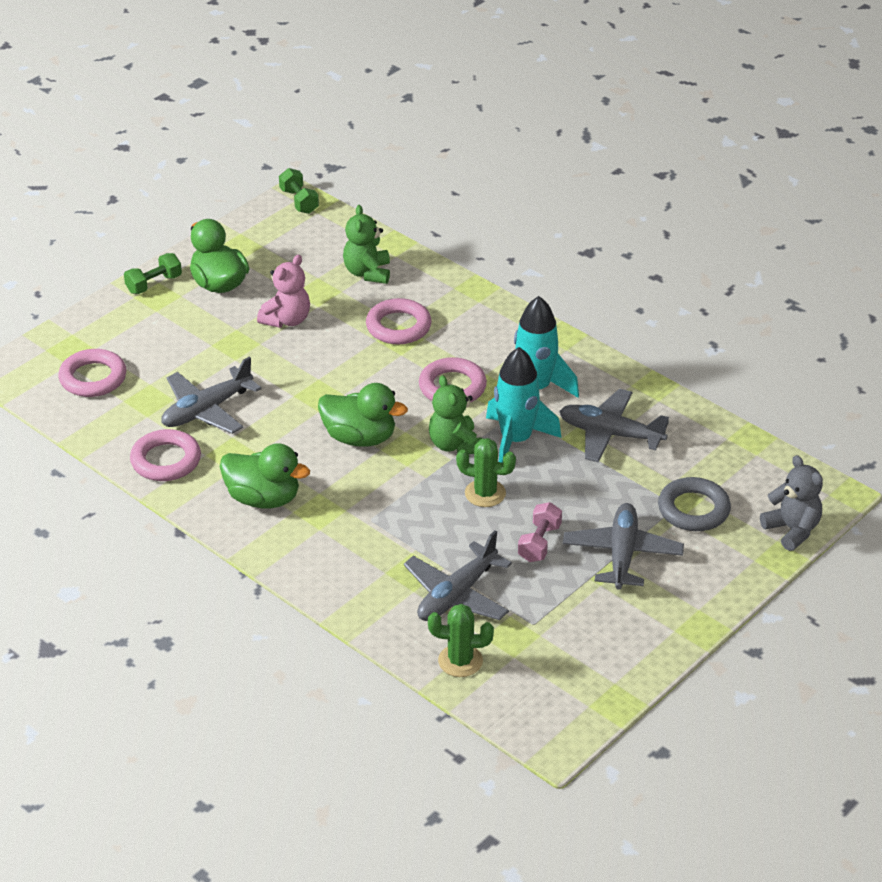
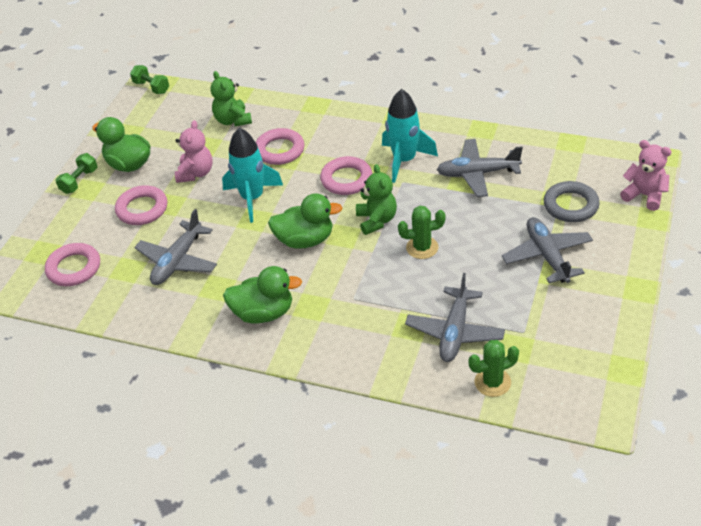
camera: 20 degrees left, 5 degrees up
(166, 460) = (170, 311): pink ring -> pink ring (142, 209)
(455, 445) = (376, 220): green teddy bear -> green teddy bear turned 150 degrees counterclockwise
(516, 440) = (417, 201): turquoise rocket -> turquoise rocket (252, 198)
(539, 543) = (485, 270): pink dumbbell -> none
(792, 530) = (644, 195): grey teddy bear -> pink teddy bear

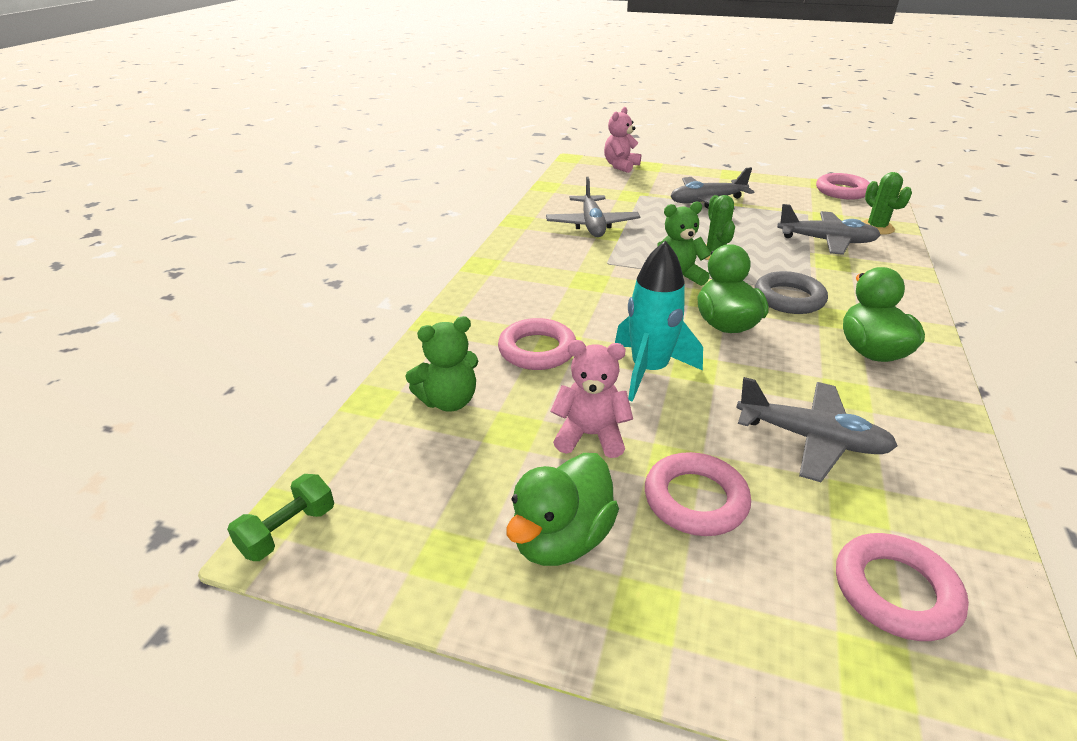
camera: 95 degrees left, 10 degrees down
(79, 181) = (619, 630): green dumbbell -> none
(346, 179) = (603, 297): pink ring -> pink ring (842, 191)
(404, 160) = (568, 261): turquoise rocket -> none
(570, 205) = (637, 190): grey ring -> grey ring (789, 298)

